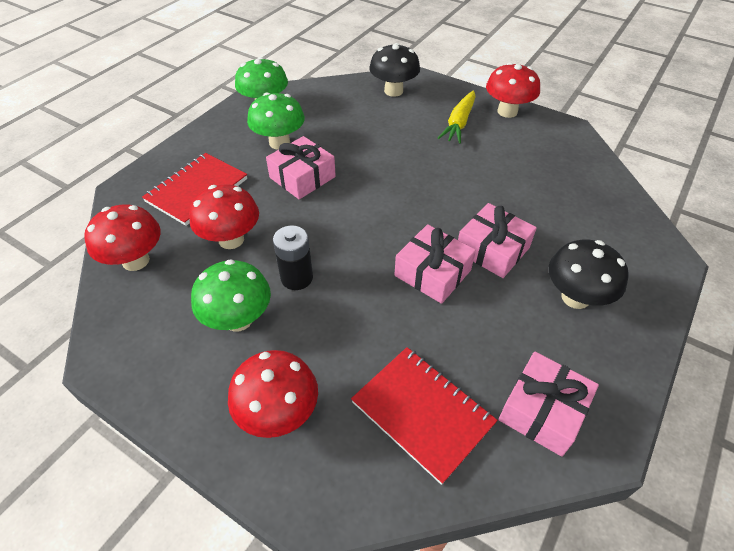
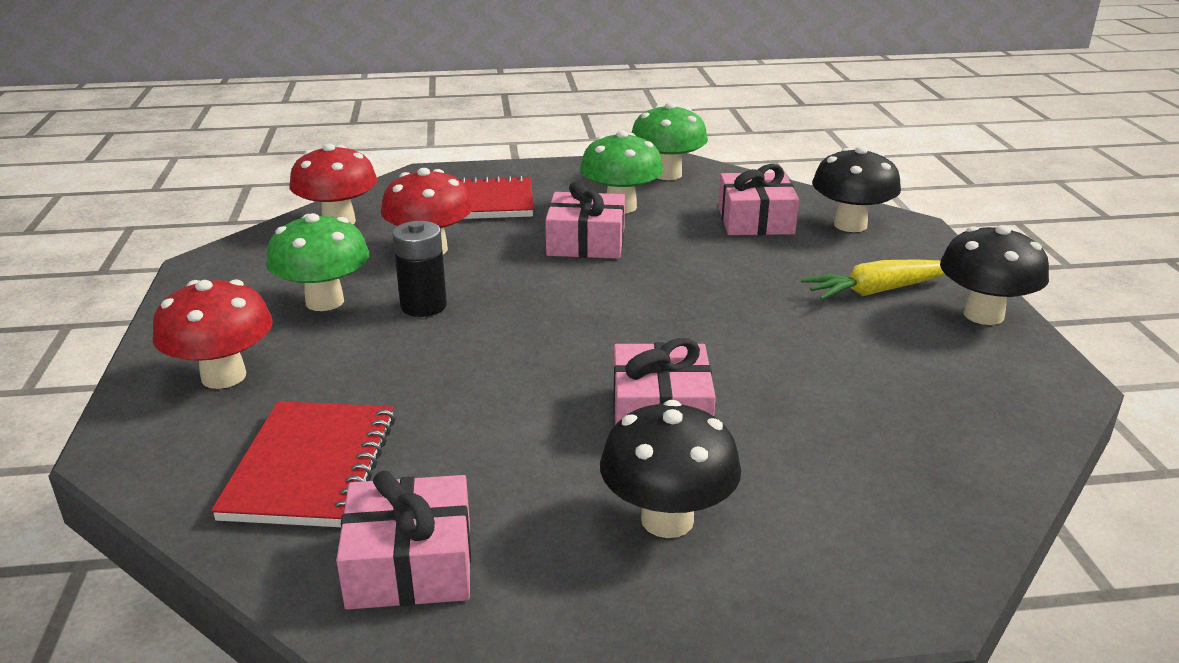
camera: 50 degrees right, 20 degrees down
(432, 273) = (550, 385): pink gift -> pink gift (755, 220)
(507, 112) = (983, 315): red mushroom -> black mushroom

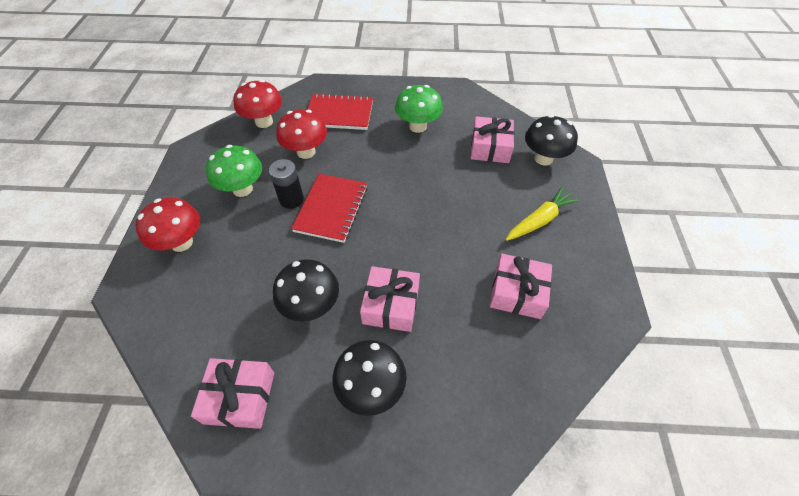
camera: 10 degrees right, 25 degrees up
(311, 467) = (209, 318): red notebook -> red notebook (331, 209)
(586, 242) = (390, 156): pink gift -> pink gift (517, 292)
(667, 174) = (452, 99): green mushroom -> none
(877, 291) = (540, 220): yellow carrot -> yellow carrot turned 150 degrees clockwise
(983, 315) = (594, 249): black mushroom -> black mushroom (311, 306)

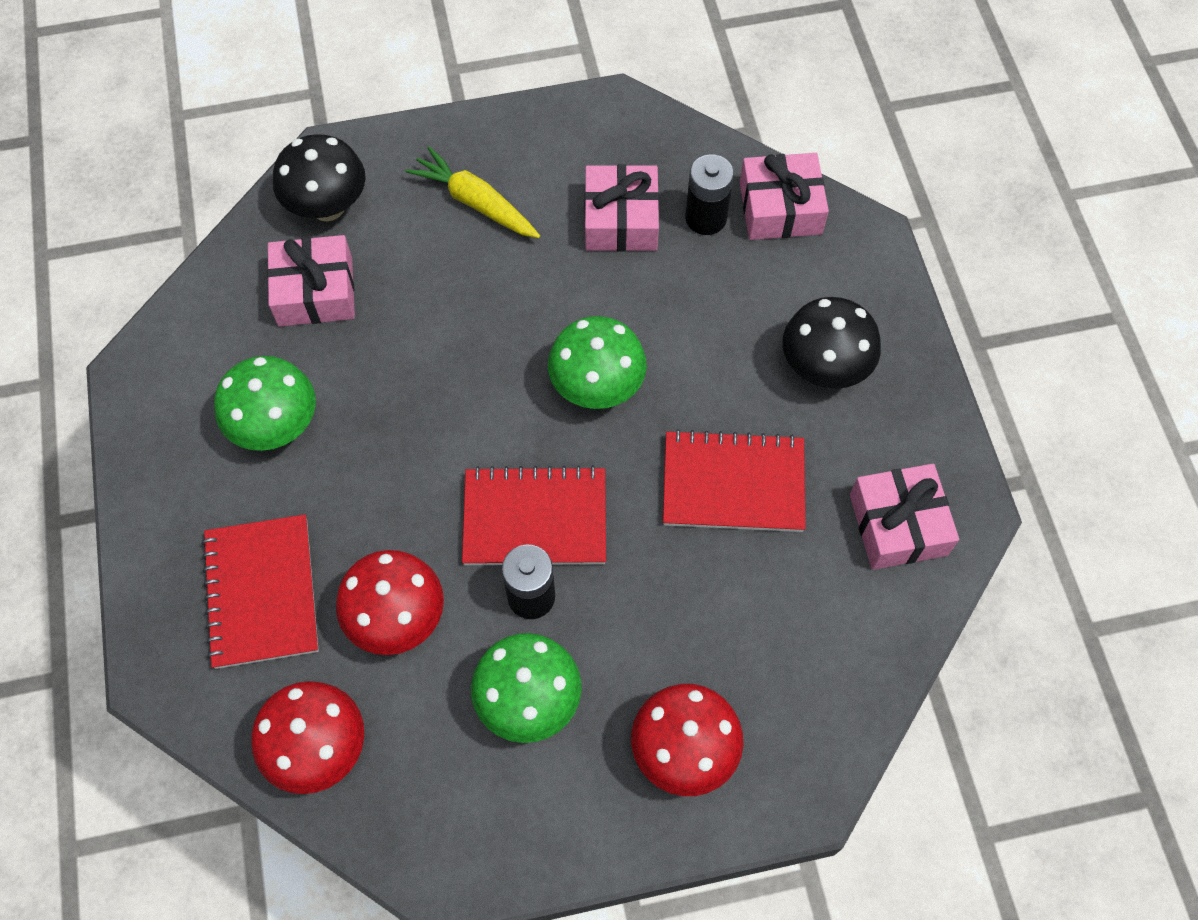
camera: 105 degrees left, 10 degrees up
(311, 306) = (733, 483): black mushroom -> red notebook
(391, 305) = (695, 375): pink gift -> pink gift (780, 208)
(399, 252) = (597, 387): none -> green mushroom
(512, 345) = (706, 218): none -> black battery

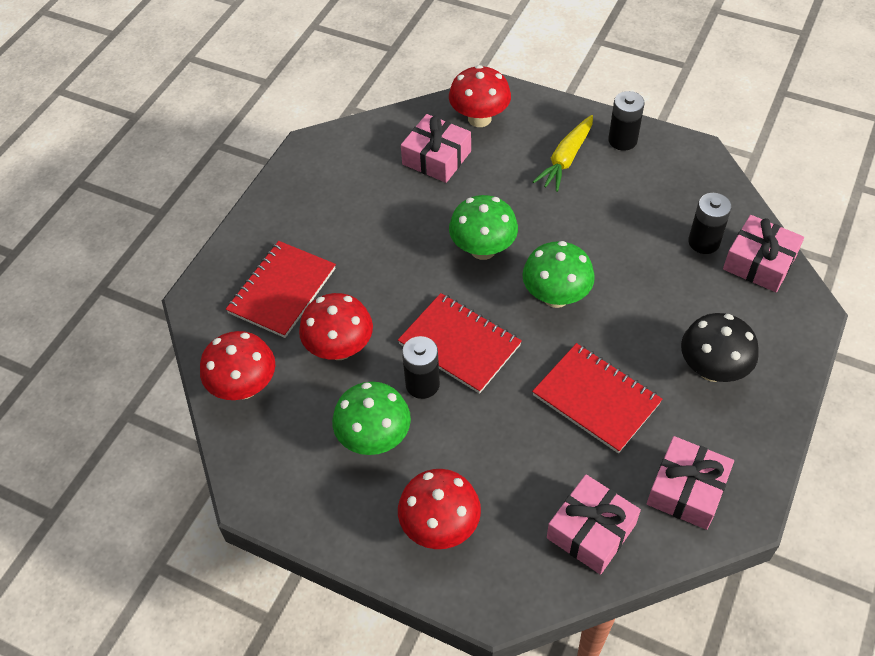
camera: 40 degrees right, 10 degrees down
(276, 426) = (359, 213): green mushroom -> green mushroom (483, 249)
(327, 207) = (479, 119): black mushroom -> red mushroom
(475, 202) = (566, 159): yellow carrot -> yellow carrot turned 135 degrees counterclockwise
(522, 139) = (622, 140): none -> black battery
(621, 220) = (647, 214): pink gift -> pink gift (591, 531)

